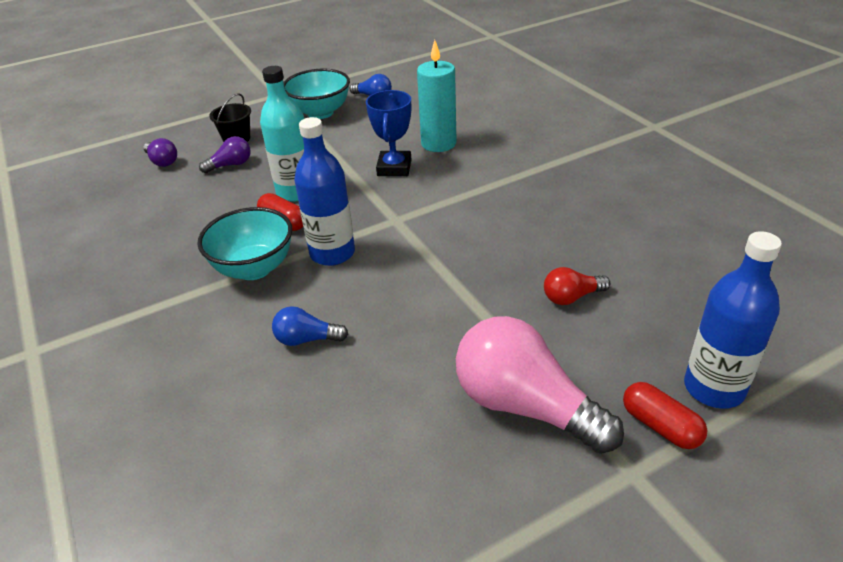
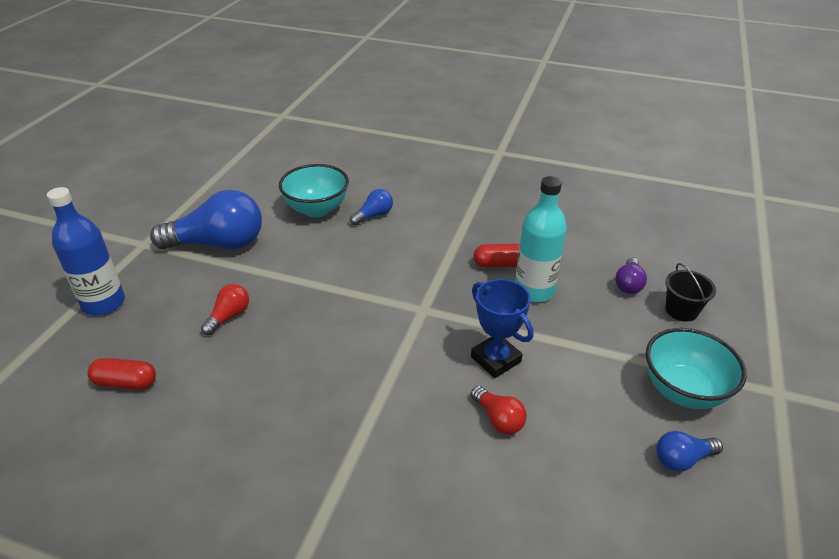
camera: 135 degrees right, 0 degrees up
(162, 161) = (682, 258): purple light bulb -> none
(254, 268) = (464, 230): turquoise bowl -> turquoise bowl (317, 209)
(332, 253) = (431, 262): blue bottle -> none
(438, 144) = (498, 419): turquoise candle -> red light bulb
(525, 406) = (218, 244): pink light bulb -> blue light bulb
(660, 426) = (134, 269): red capsule -> red capsule (126, 383)

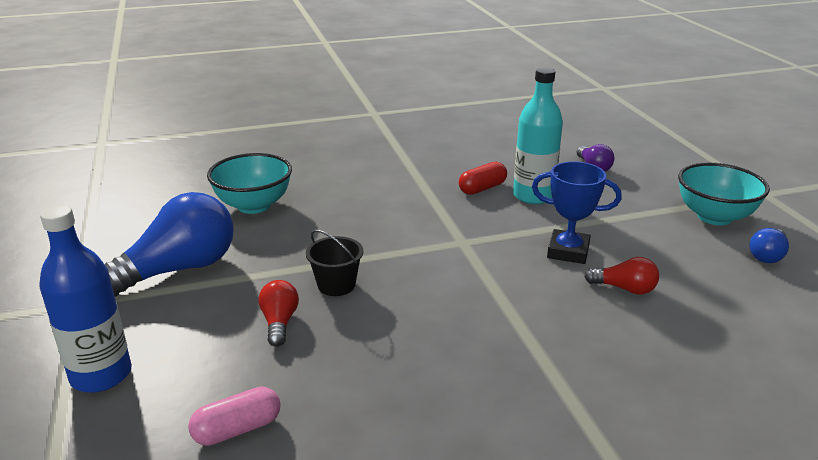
camera: 35 degrees left, 10 degrees down
(126, 383) = (237, 429): red capsule -> pink capsule
(374, 215) = (320, 192): blue light bulb -> none
(681, 310) = (648, 170): black bucket -> black bucket (336, 285)

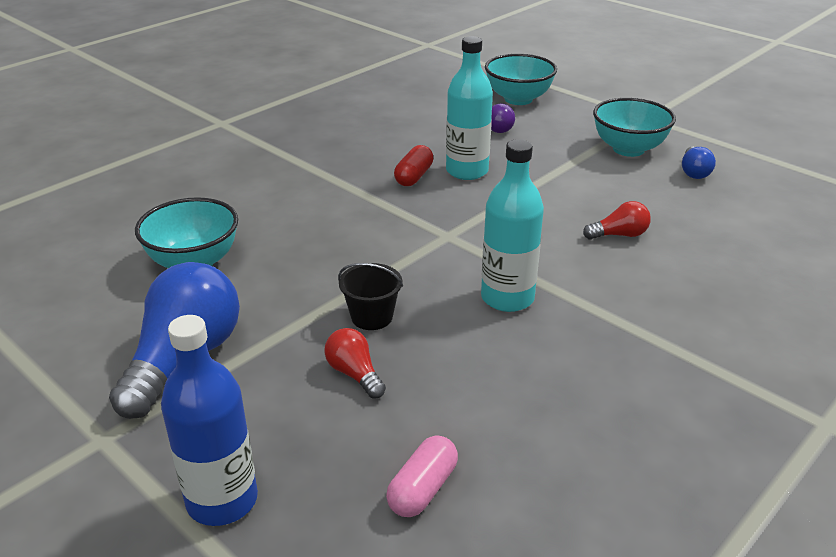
camera: 30 degrees left, 5 degrees up
(462, 308) = (507, 298): none -> turquoise bottle
(568, 251) = (545, 216): blue trophy -> none
(644, 148) = (518, 99): none -> turquoise bowl

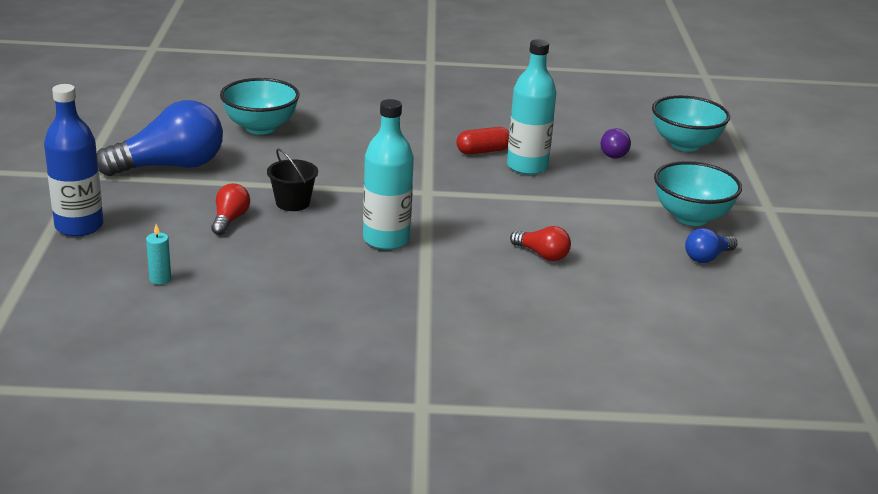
camera: 45 degrees right, 5 degrees down
(423, 489) = (160, 279): pink capsule -> turquoise candle

